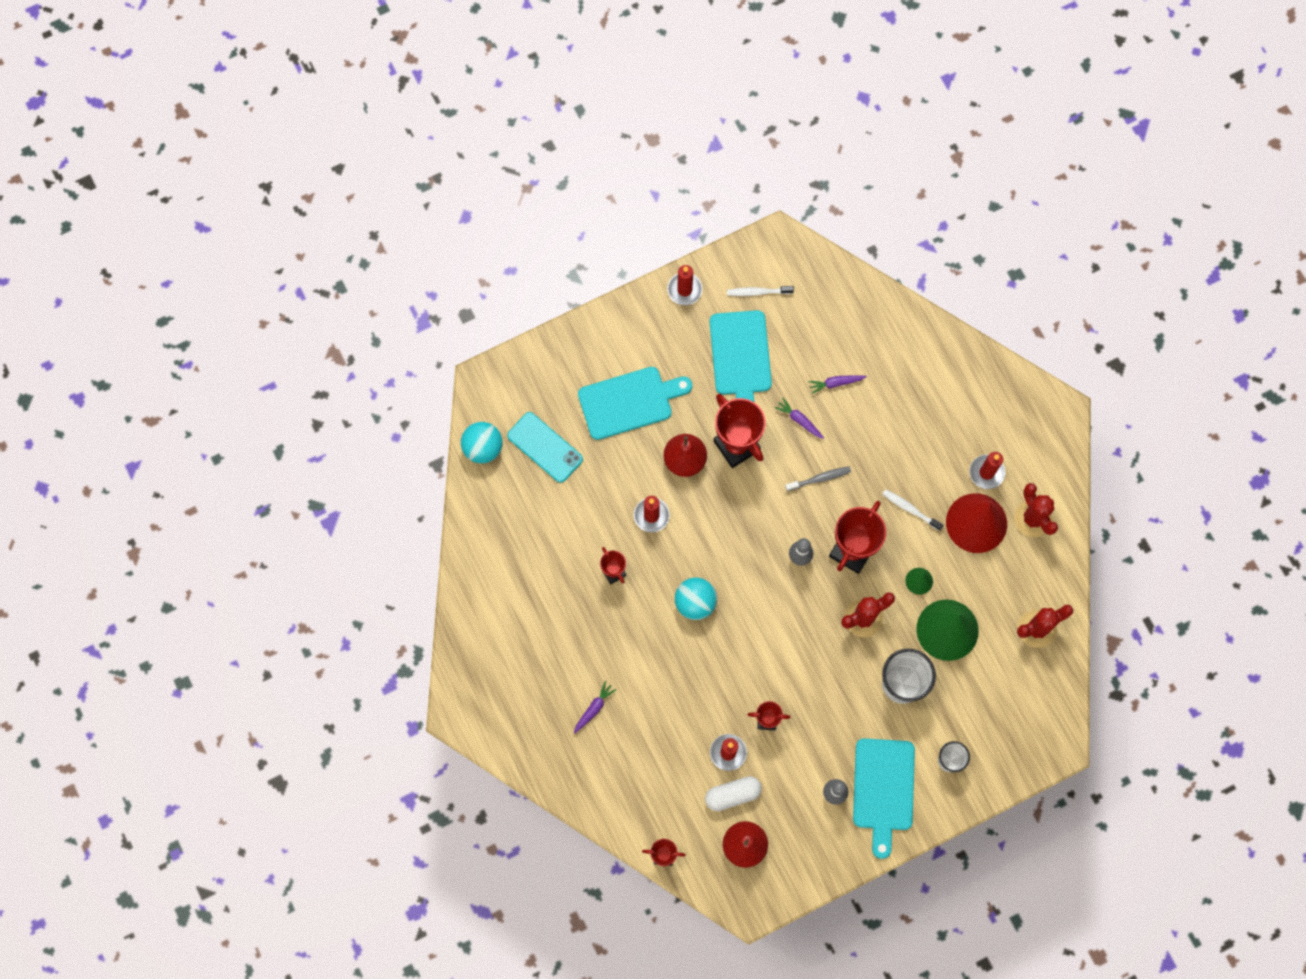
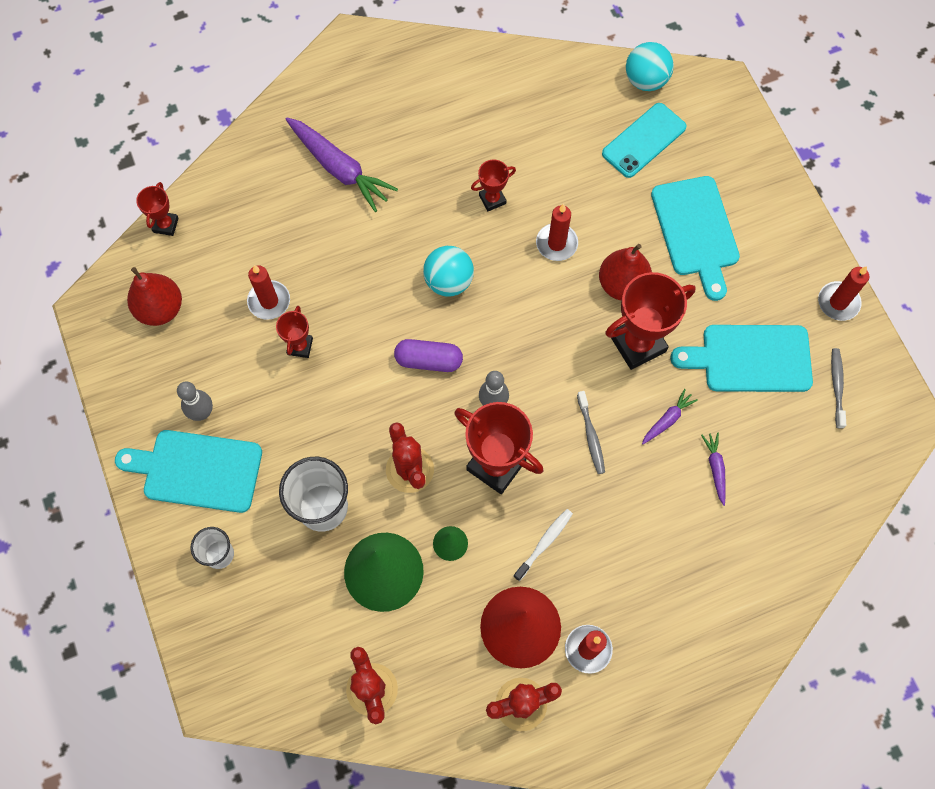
camera: 95 degrees right, 5 degrees down
(594, 708) = (339, 168): purple carrot -> purple carrot, size x2.06
(732, 795) = (220, 302): white capsule -> none
(758, 292) = (837, 386): white toothbrush -> grey toothbrush
(768, 612) = (428, 360): none -> purple capsule

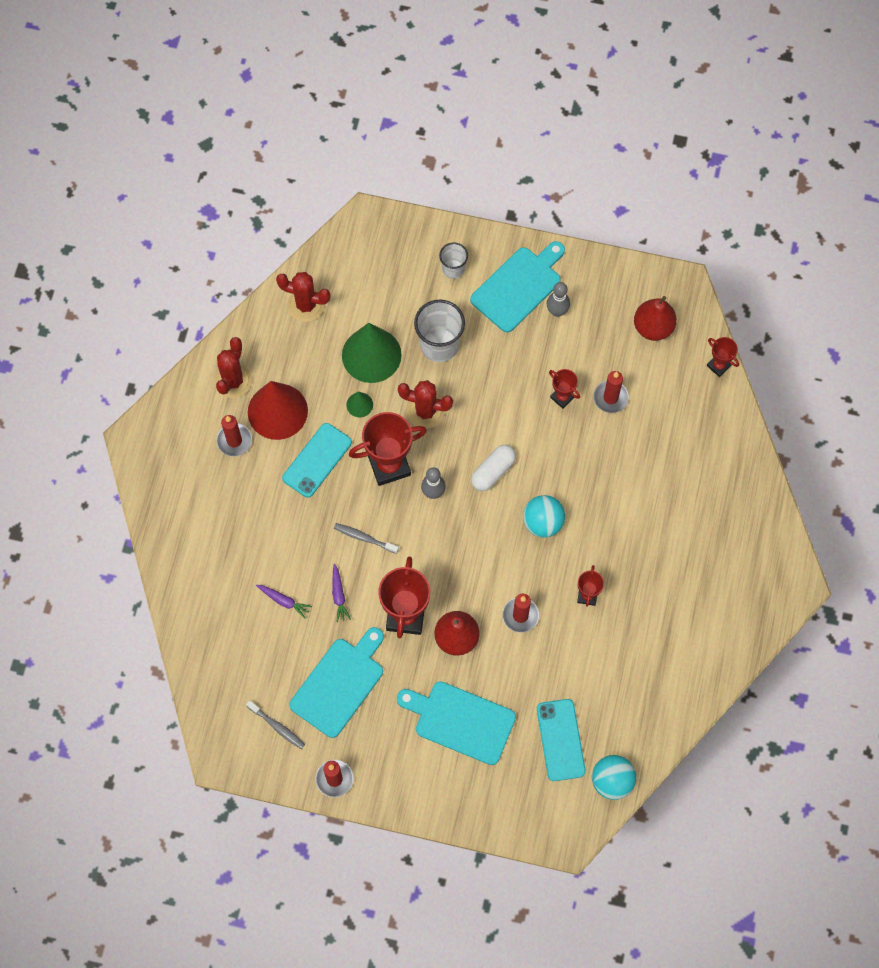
camera: 125 degrees right, 0 degrees up
(339, 168) = (686, 506): purple carrot -> none
(428, 360) = (493, 471): purple capsule -> white capsule
(544, 543) = (317, 460): white toothbrush -> turquoise phone

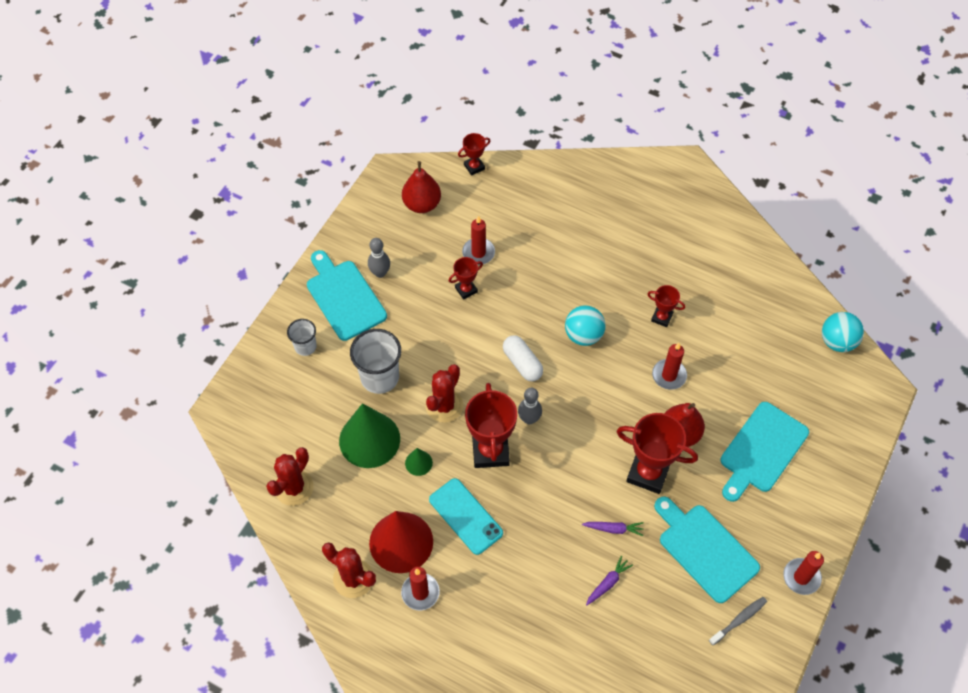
camera: 75 degrees left, 10 degrees down
(364, 538) = (560, 491): grey toothbrush -> none
(560, 740) = (793, 372): turquoise phone -> none

